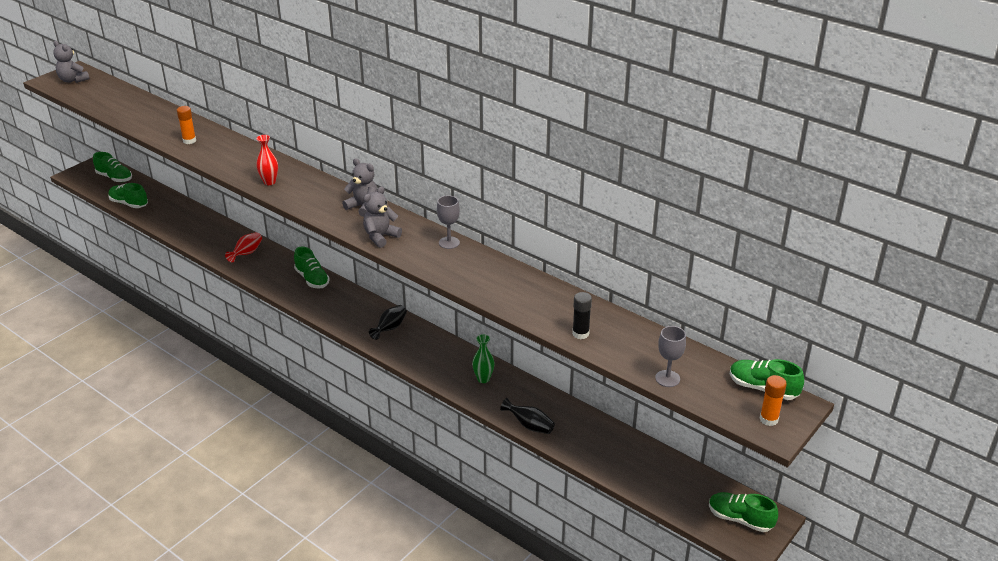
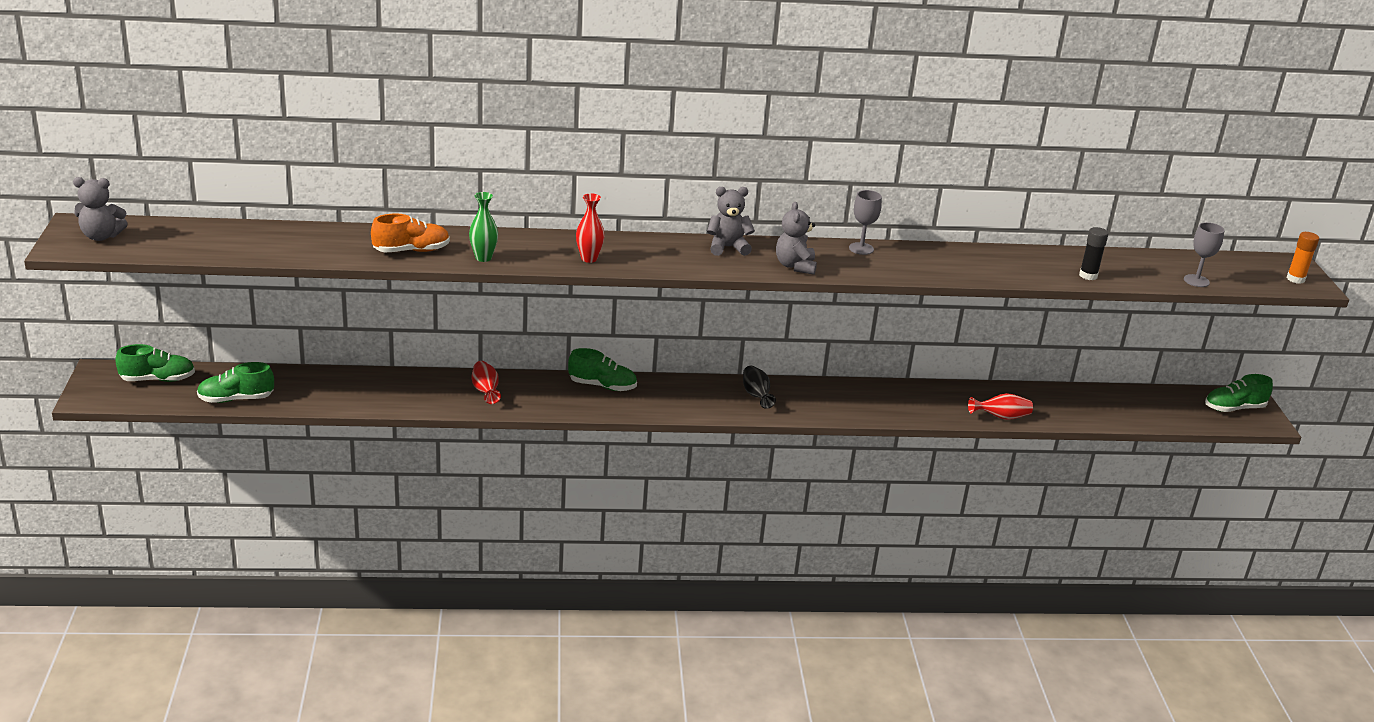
camera: 45 degrees left, 5 degrees down
(189, 141) = (411, 251): orange glue stick -> orange shoe
(483, 379) = (906, 399): green vase -> green vase (483, 258)
(529, 425) = (1001, 417): black vase -> red vase
(763, 388) = (1257, 261): green shoe -> none

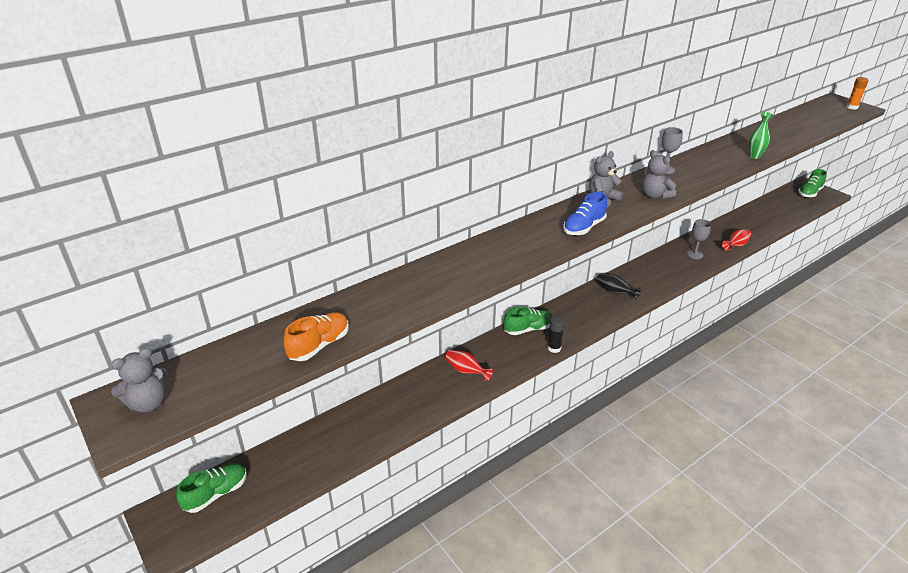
camera: 30 degrees left, 5 degrees up
(236, 399) = (301, 476): green shoe -> none
(411, 251) = (423, 292): orange shoe -> orange shoe (319, 345)
(483, 258) = (479, 274): green vase -> green vase (754, 156)
(589, 259) = (542, 243): red vase -> none
(657, 262) = (584, 228): none -> blue shoe
(1088, 275) = (782, 141): black glue stick -> black glue stick (554, 348)
(1196, 281) = (823, 124): grey goblet -> grey goblet (694, 254)

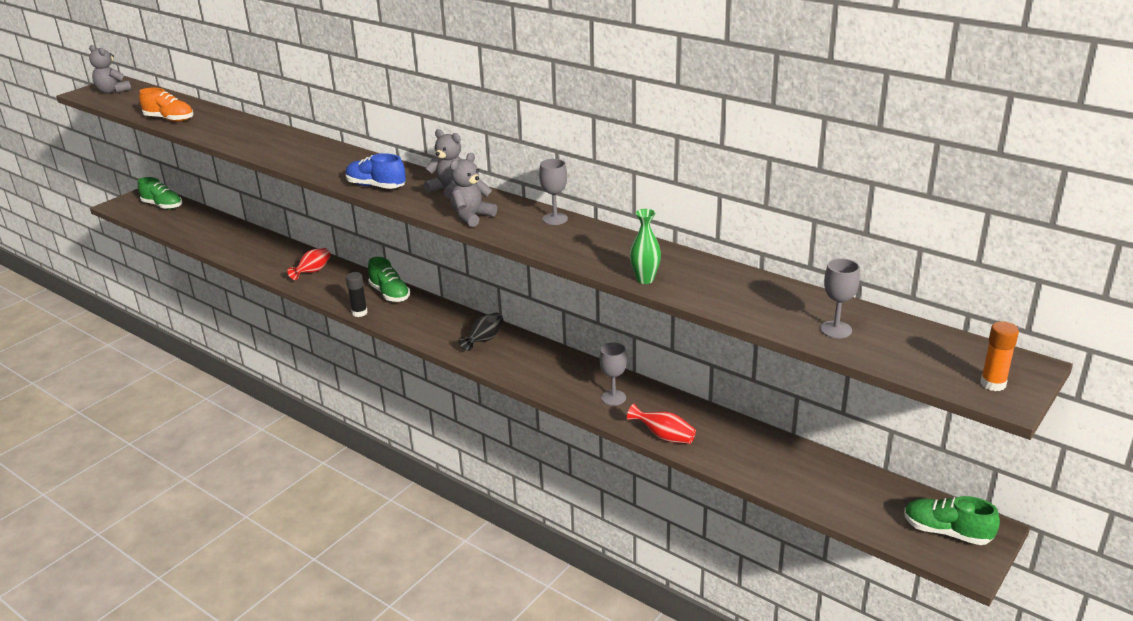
camera: 75 degrees right, 5 degrees down
(808, 124) = (836, 329): none -> grey goblet

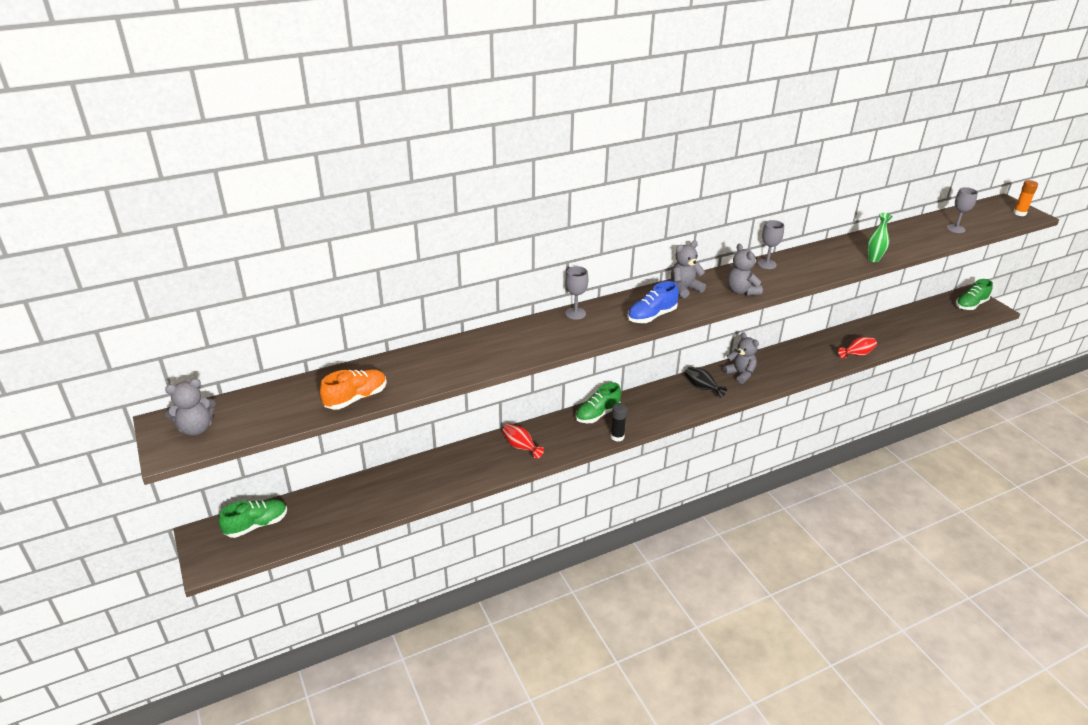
camera: 65 degrees left, 5 degrees up
(390, 294) = (597, 414): green shoe -> green shoe turned 150 degrees clockwise
(534, 358) = (740, 374): none -> grey teddy bear
(613, 398) = (806, 359): grey goblet -> grey goblet (575, 313)

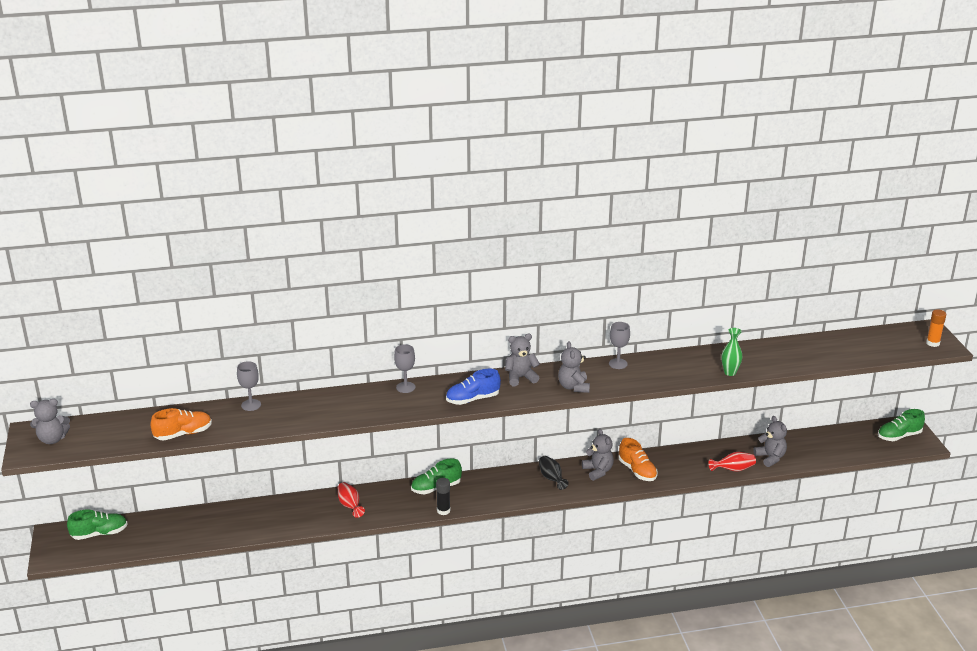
camera: 15 degrees right, 5 degrees down
(775, 368) = (637, 471): none -> orange shoe
(881, 339) = (770, 458): none -> grey teddy bear
(955, 229) = (845, 351): grey goblet -> grey goblet (251, 405)

